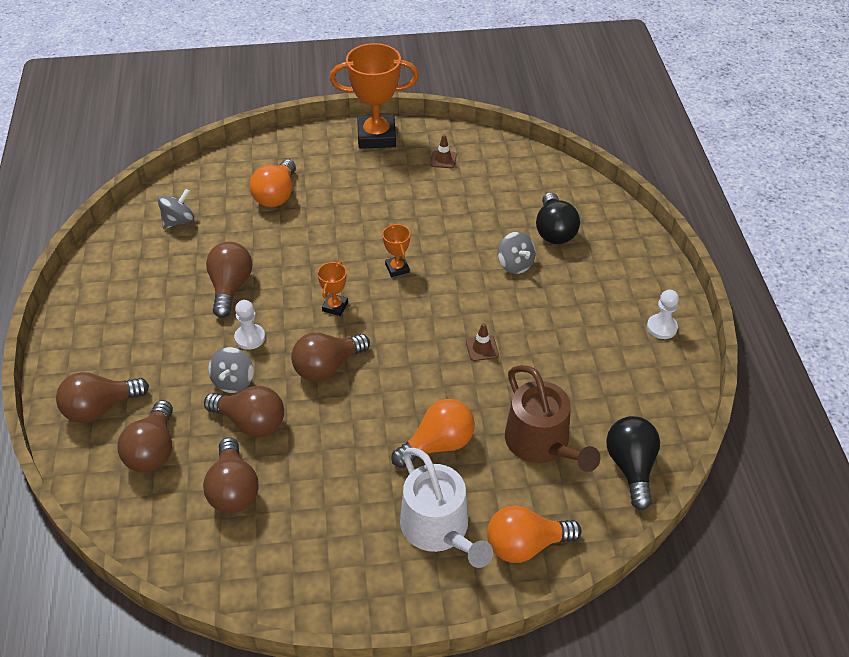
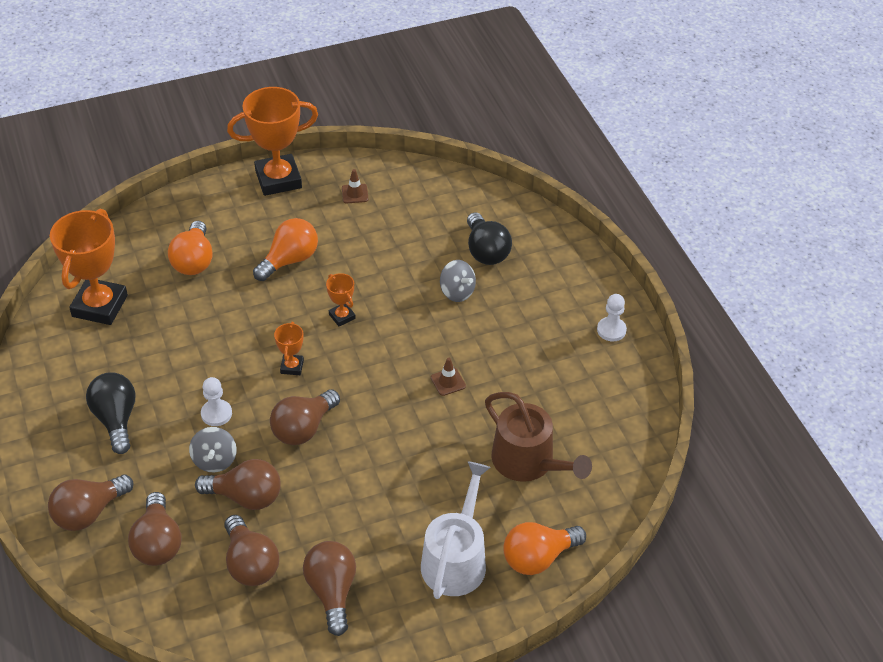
camera: 15 degrees left, 0 degrees up
(178, 221) = (100, 306): grey spinning top -> orange trophy
(230, 287) = (179, 366): brown light bulb -> brown light bulb (332, 592)
(438, 445) = (432, 482): orange light bulb -> orange light bulb (289, 260)
(439, 529) = (456, 559): white watering can -> white watering can turned 120 degrees counterclockwise
(631, 467) = (615, 468): black light bulb -> black light bulb (116, 419)

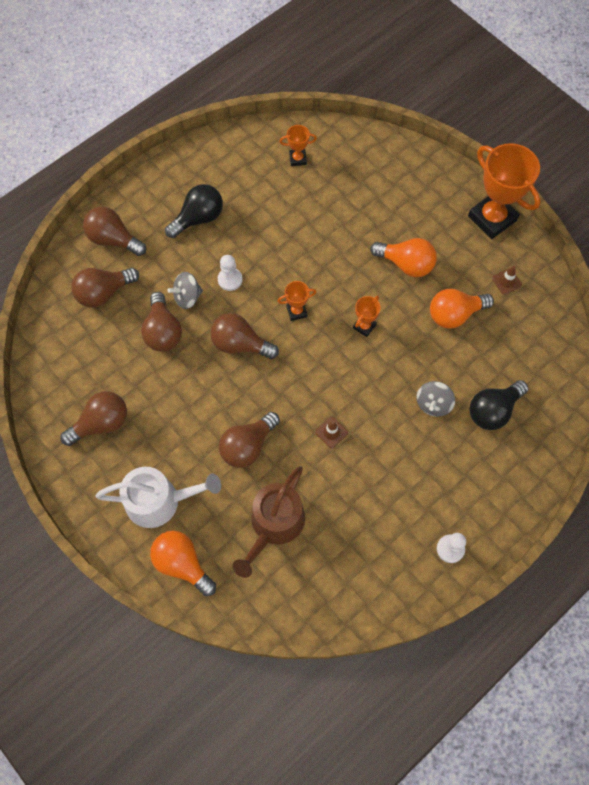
camera: 70 degrees right, 20 degrees up
(100, 306) = (298, 159): orange trophy -> orange trophy, size x0.46
(194, 261) = (372, 198): orange light bulb -> orange light bulb (454, 314)
(250, 564) = (107, 359): brown light bulb -> brown light bulb (247, 446)

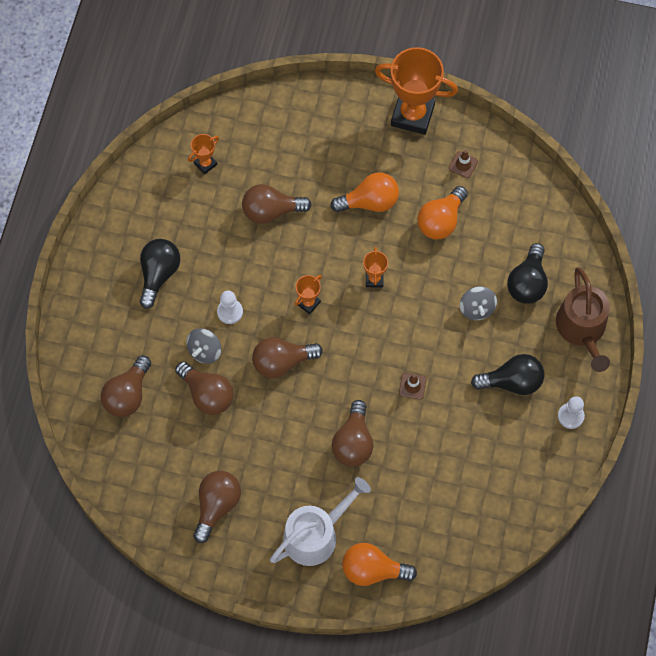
camera: 35 degrees left, 0 degrees up
(113, 239) = (97, 342): brown light bulb -> brown light bulb (271, 211)
(274, 524) = (422, 490): brown watering can -> brown watering can (582, 329)
(419, 485) = (512, 382): none -> black light bulb

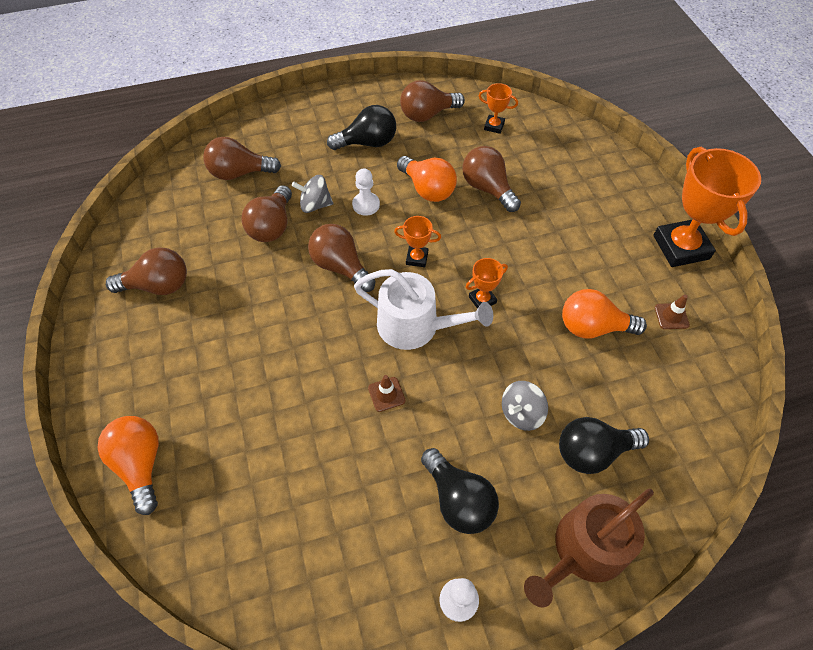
camera: 60 degrees right, 10 degrees down
(315, 535) = (162, 386): white watering can -> white watering can (415, 326)
(353, 442) = (287, 369): brown light bulb -> brown light bulb (427, 114)
(370, 202) = (560, 257): orange light bulb -> orange light bulb (427, 189)

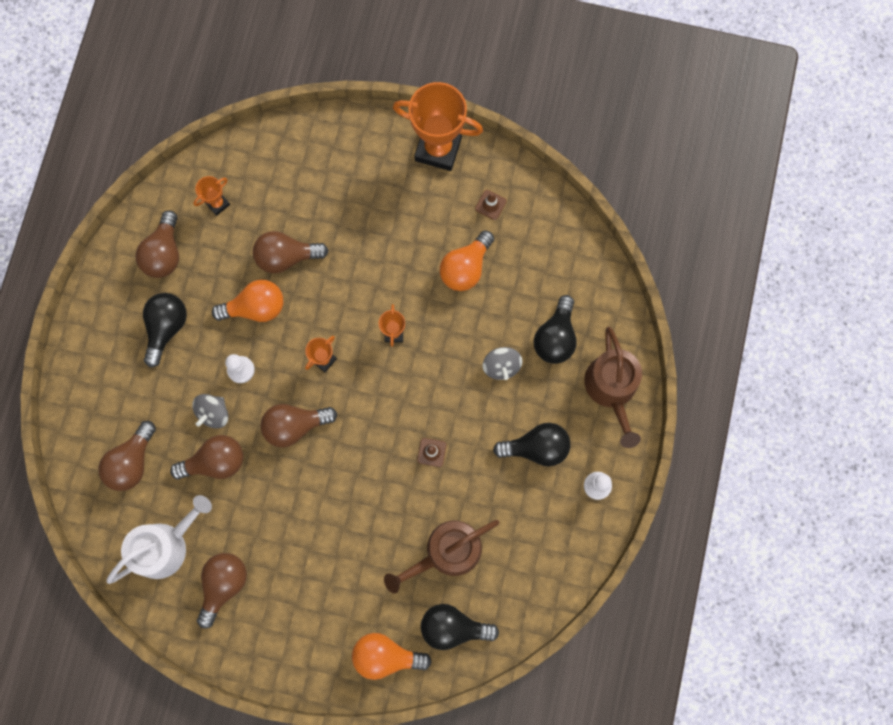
camera: 60 degrees left, 20 degrees up
(202, 519) = (453, 627): none -> black light bulb
(272, 226) = (215, 461): brown light bulb -> brown light bulb turned 60 degrees counterclockwise
(286, 467) = (447, 552): none -> brown watering can
(415, 326) = (386, 398): white watering can -> white watering can (165, 545)

